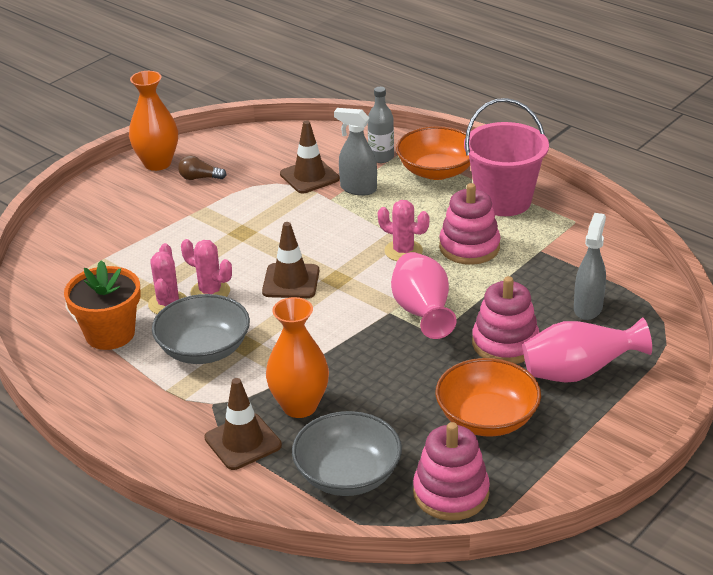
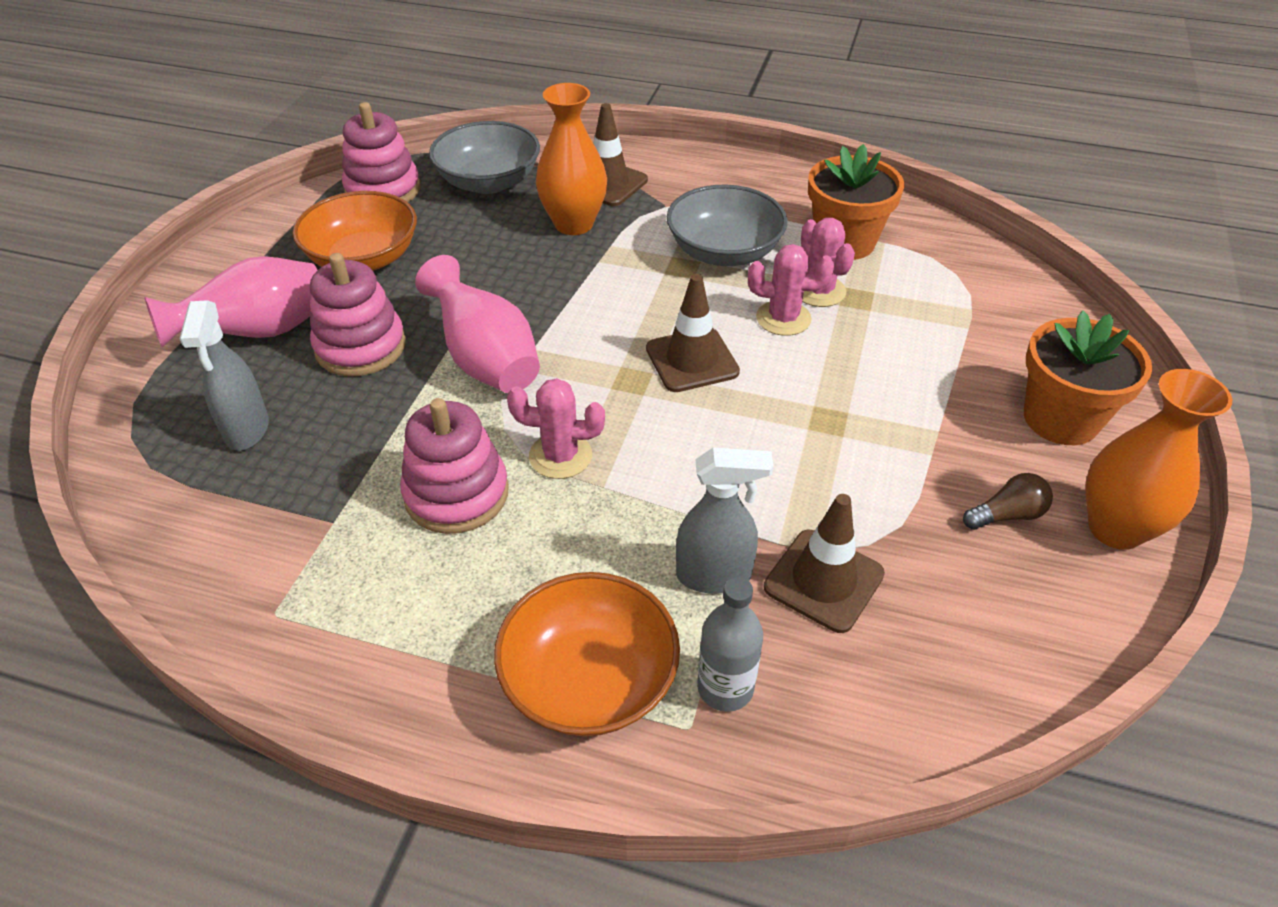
camera: 155 degrees right, 10 degrees up
(119, 205) = (1060, 419): none -> orange flower pot
(503, 201) = (424, 629): pink bucket -> none

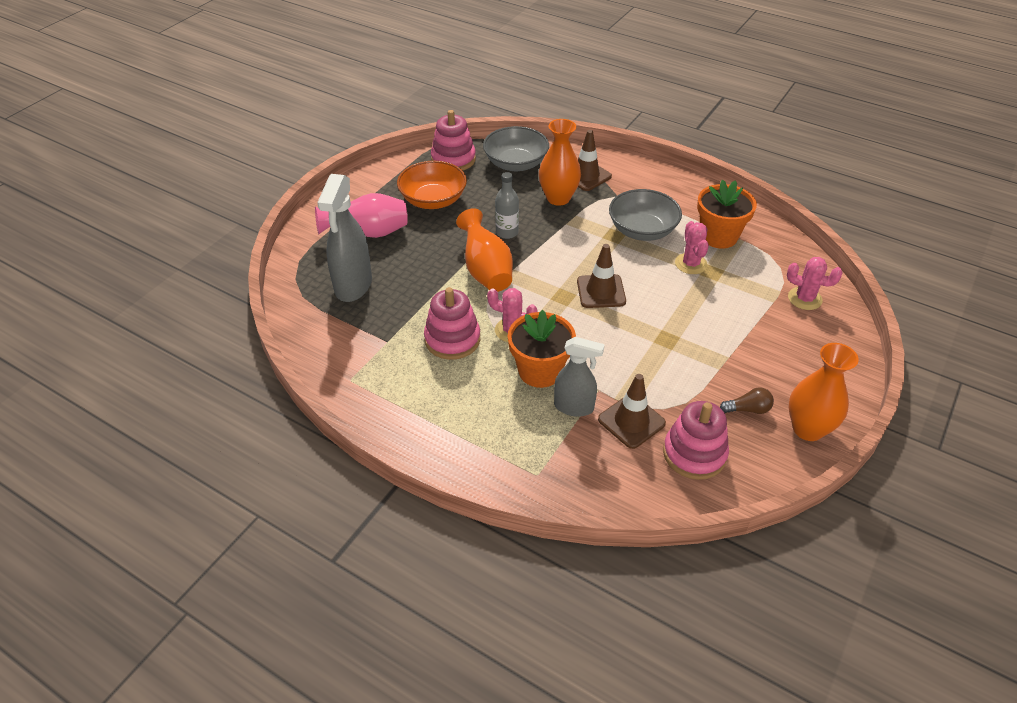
camera: 15 degrees right, 0 degrees up
(247, 430) = (353, 286): grey spray bottle -> grey spray bottle, size x1.55
(360, 347) = (420, 251): pink stacking toy -> pink stacking toy (694, 454)
(486, 360) = (486, 271): pink vase -> orange vase
(589, 680) = (494, 442): orange bowl -> none
(725, 688) = (561, 460): grey bottle -> grey bottle (507, 232)
(783, 318) = (663, 276): pink cactus -> pink cactus (804, 298)
(1060, 419) = (805, 364): orange flower pot -> orange flower pot (540, 371)

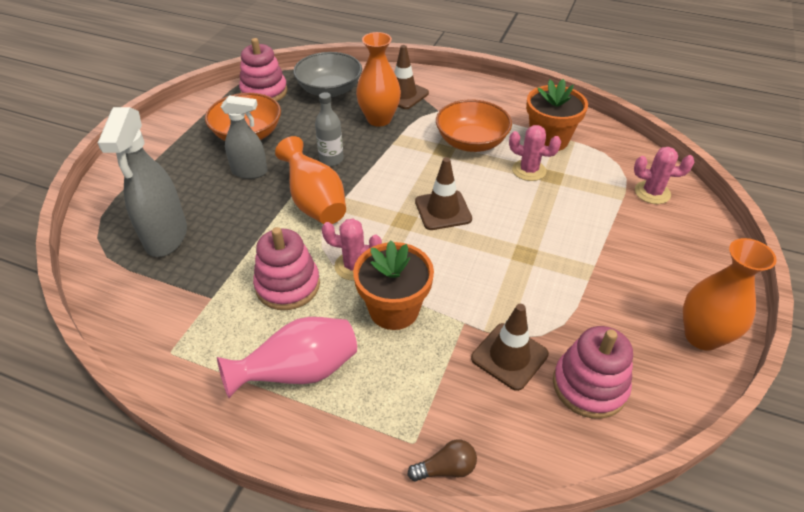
camera: 10 degrees left, 0 degrees up
(368, 234) = (179, 177): pink vase -> pink vase (299, 372)
(574, 407) = (441, 348): grey spray bottle -> grey spray bottle (250, 172)
(642, 230) = (471, 142): grey bowl -> orange bowl
(691, 264) = (528, 170): pink cactus -> pink cactus turned 45 degrees counterclockwise
(748, 409) = (632, 322): brown light bulb -> brown light bulb (446, 468)

